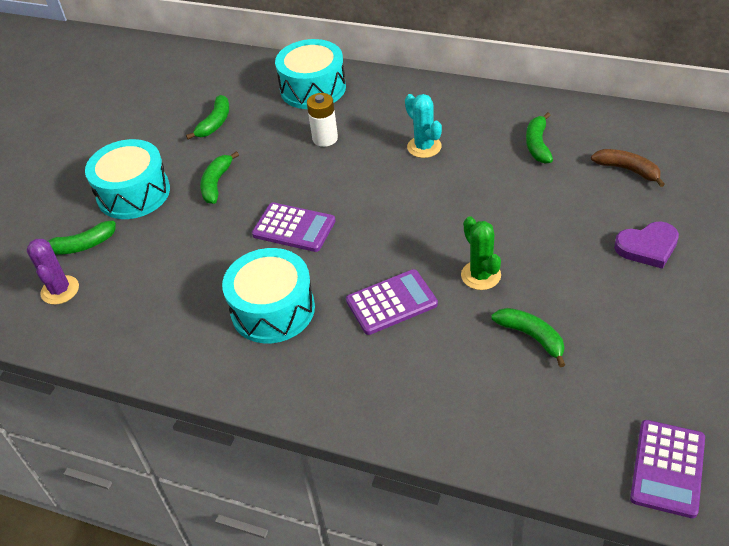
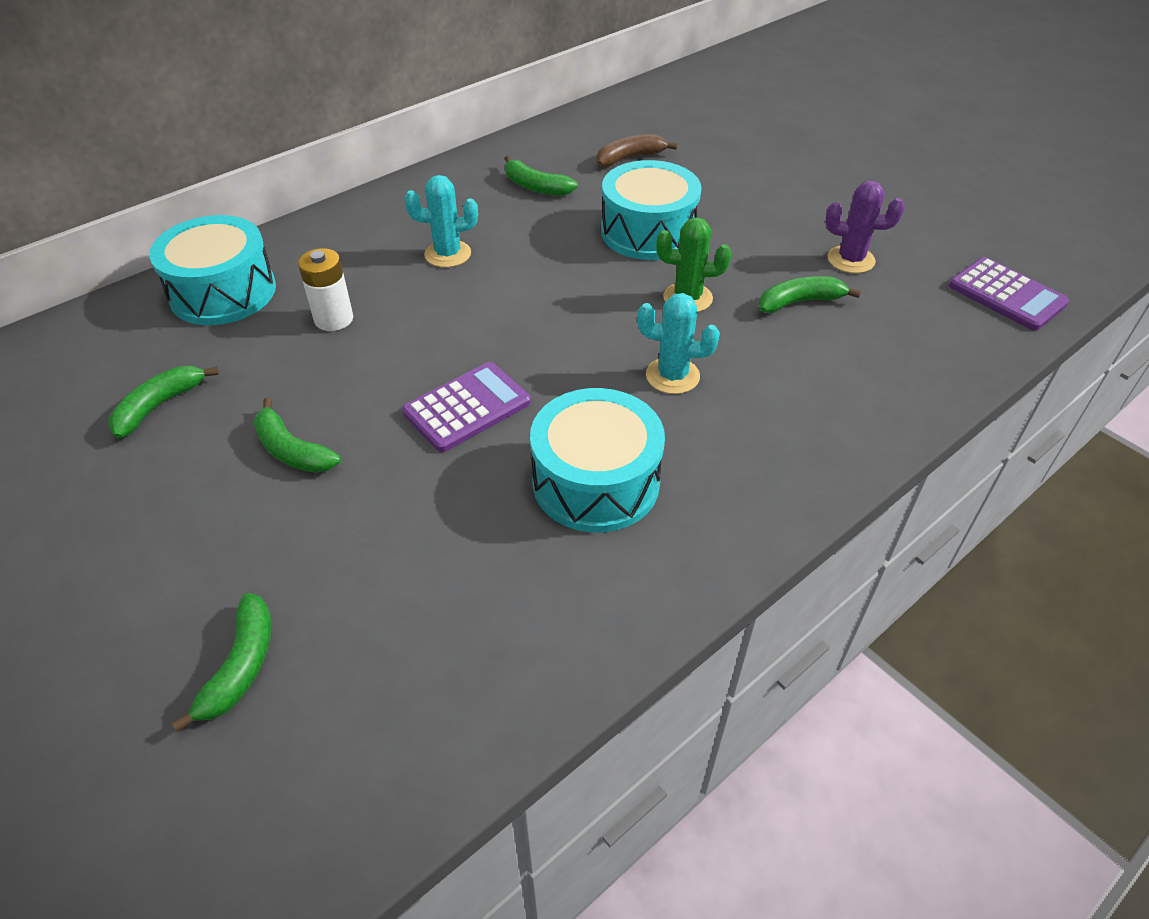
camera: 65 degrees left, 0 degrees up
(60, 290) = (317, 736): purple cactus -> purple cactus (851, 260)
(133, 193) = (195, 554): turquoise drum -> turquoise drum (648, 232)
(215, 123) = (159, 406): green banana -> green banana turned 105 degrees counterclockwise
(391, 303) = (672, 376): purple calculator -> turquoise cactus
(647, 247) = (739, 191): purple heart -> none

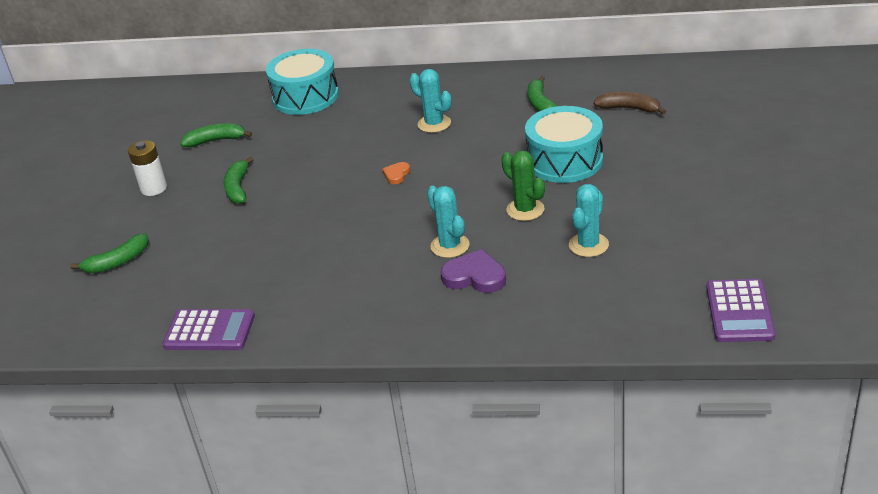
camera: 50 degrees right, 10 degrees down
(334, 319) = (334, 134): white battery -> white battery (154, 188)
(467, 407) = (331, 208): purple calculator -> purple calculator (209, 331)
(489, 329) = (396, 174): none -> orange heart
(596, 482) = (337, 273): turquoise drum -> none
(749, 393) = (475, 276): none -> purple heart
(799, 302) = (588, 245): green banana -> turquoise cactus
(851, 260) = (667, 237): purple cactus -> none

